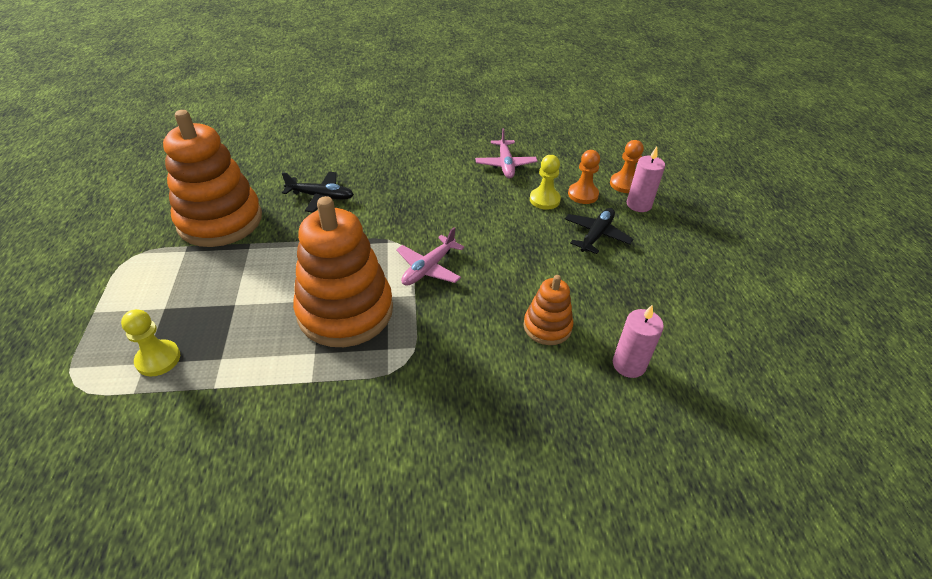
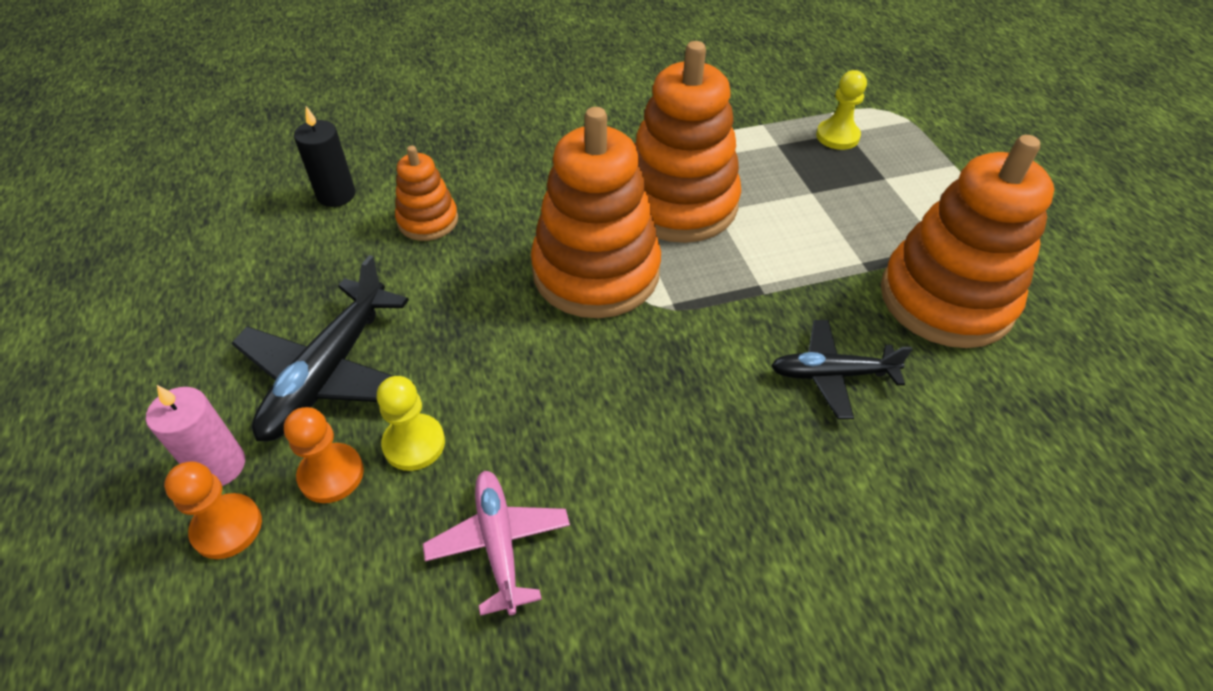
camera: 170 degrees right, 5 degrees up
(428, 268) = (596, 272): pink plane -> orange stacking toy
(596, 235) = (328, 373): black plane -> black plane, size x1.58
(629, 364) = (336, 195): pink candle -> black candle

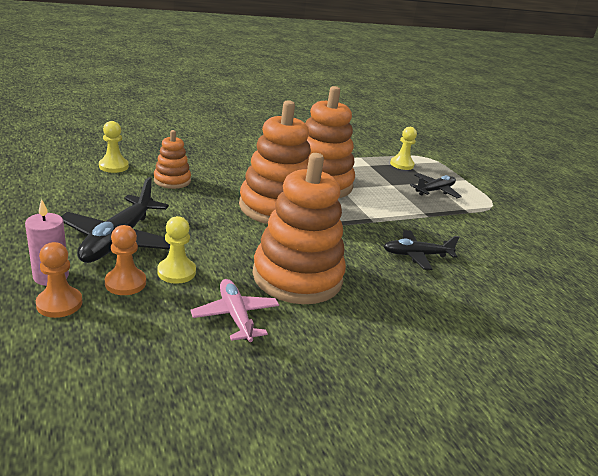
camera: 10 degrees left, 20 degrees down
(336, 195) = (113, 166): black candle -> yellow pawn
(890, 201) = (435, 191): none -> black plane
(946, 299) = (471, 229): orange stacking toy -> orange stacking toy (297, 276)

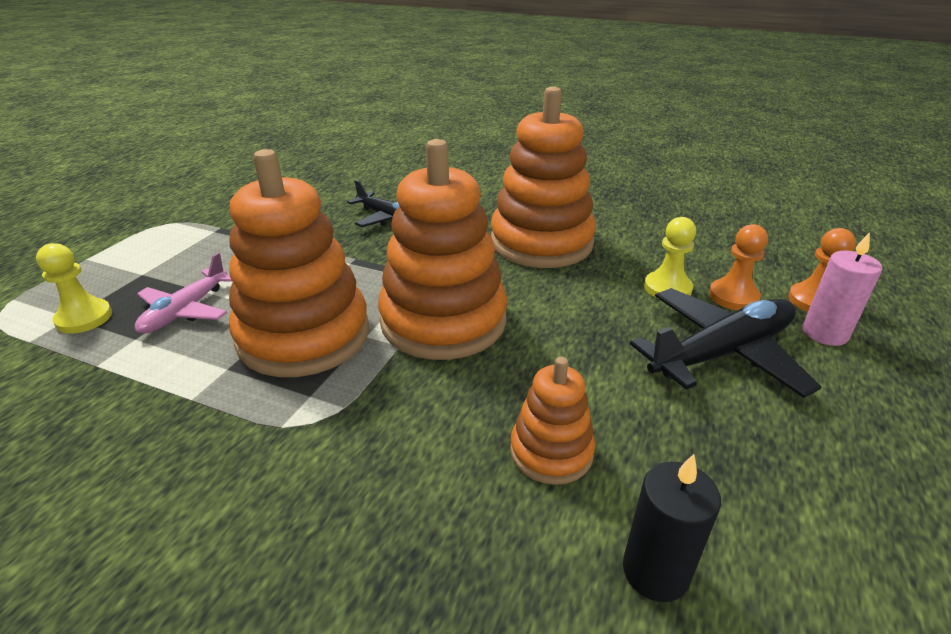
camera: 130 degrees left, 5 degrees up
(113, 166) = (655, 571): yellow pawn -> black candle
(235, 316) = (638, 237): pink plane -> pink plane (186, 311)
(435, 191) = (176, 261): black plane -> none

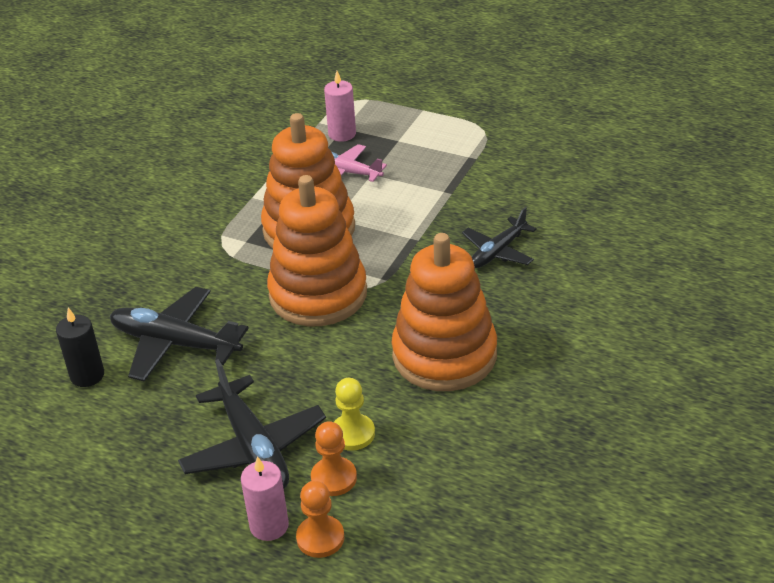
camera: 95 degrees right, 5 degrees up
(84, 318) = (342, 134): yellow pawn -> pink candle
(551, 451) = (175, 343): orange stacking toy -> black plane

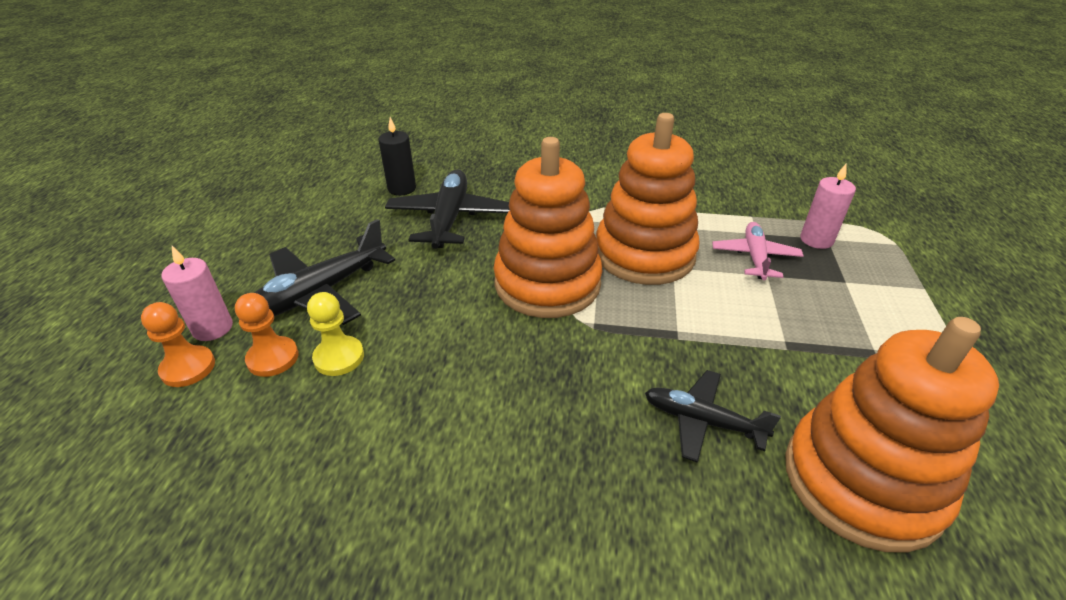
camera: 70 degrees right, 0 degrees up
(444, 355) = (480, 408): orange stacking toy -> orange stacking toy (862, 481)

